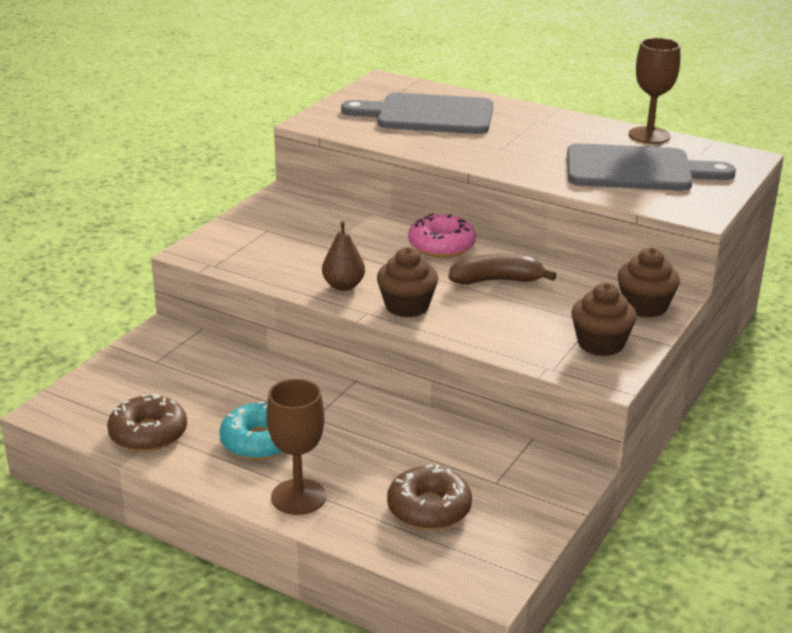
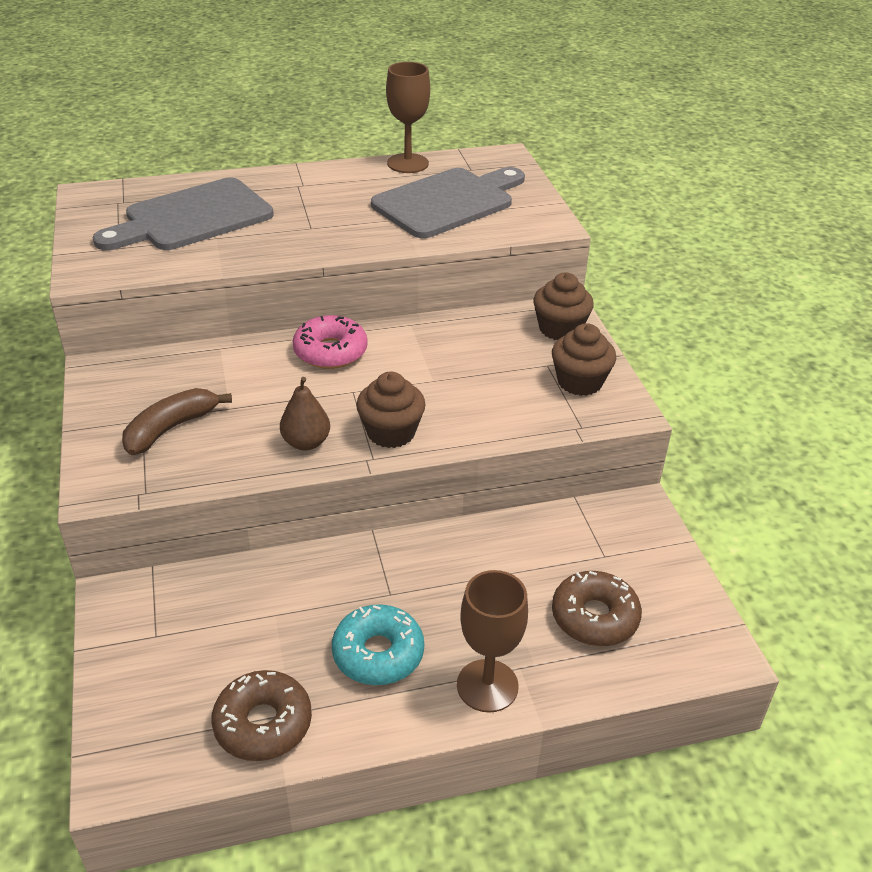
camera: 45 degrees left, 10 degrees up
(497, 280) = (424, 363): brown banana -> brown banana (171, 428)

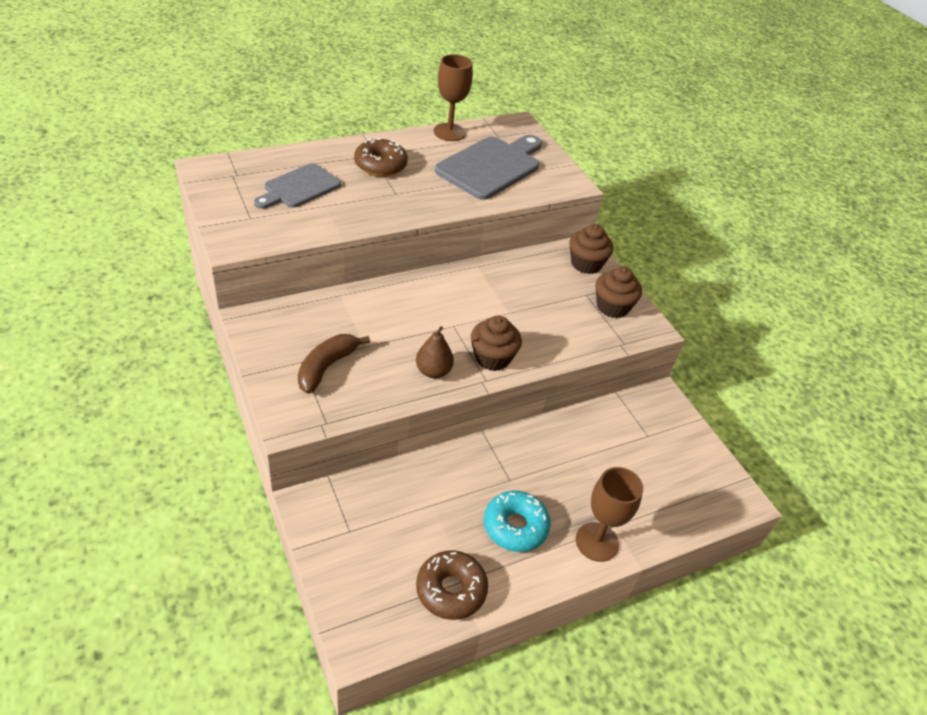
camera: 15 degrees left, 5 degrees up
(192, 218) = (299, 188): grey cutting board -> grey cutting board, size x0.65
(330, 352) = (426, 293): pink donut -> none
(594, 617) = (654, 482): brown donut -> brown donut (380, 165)

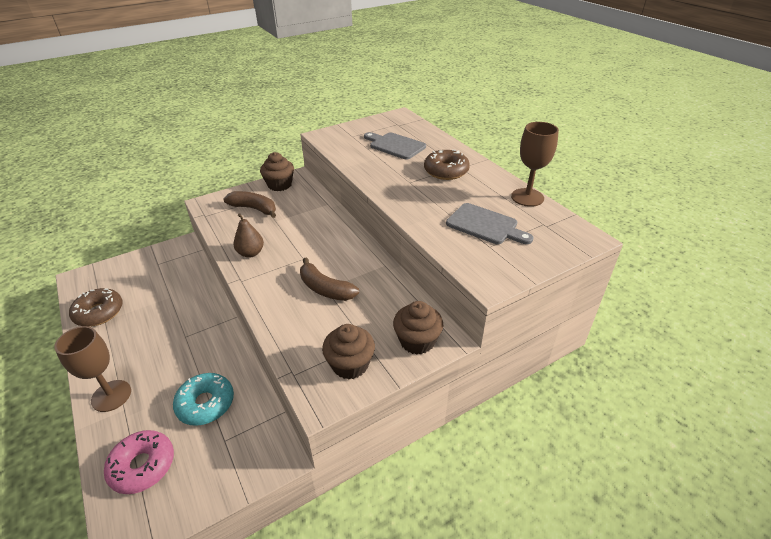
camera: 90 degrees right, 5 degrees down
(491, 166) = (485, 225): grey cutting board -> grey cutting board, size x0.65
(492, 358) = (267, 282): brown cupcake -> brown cupcake (279, 185)
(510, 313) = (325, 289): none -> brown banana
(515, 526) = (140, 342): turquoise donut -> turquoise donut (206, 404)
(678, 497) = (143, 466): none -> pink donut

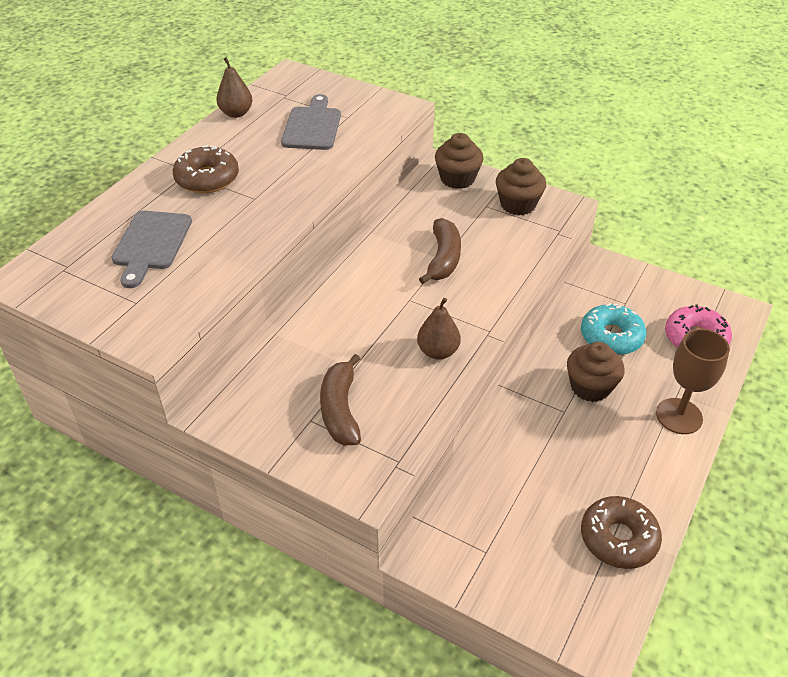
camera: 120 degrees left, 5 degrees up
(279, 185) = (252, 419): brown cupcake -> brown cupcake (590, 387)
(527, 197) = (236, 113): brown goblet -> brown pear

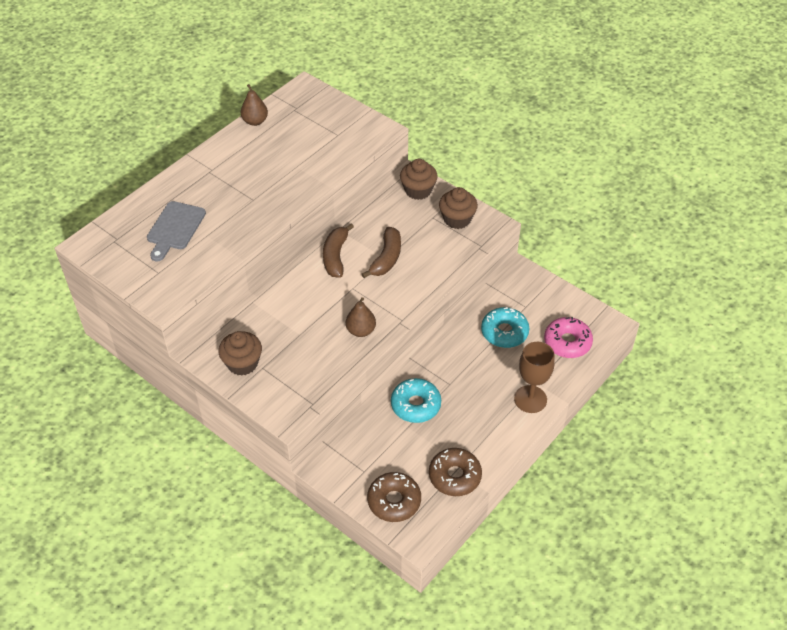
camera: 10 degrees right, 5 degrees up
(207, 178) = (223, 178): brown donut -> brown donut (394, 501)
(312, 126) = (309, 140): grey cutting board -> none
(340, 409) = (283, 363): brown banana -> brown banana (335, 256)
(528, 446) = (415, 405): none -> turquoise donut
(590, 387) = (474, 368): brown cupcake -> brown cupcake (242, 363)

